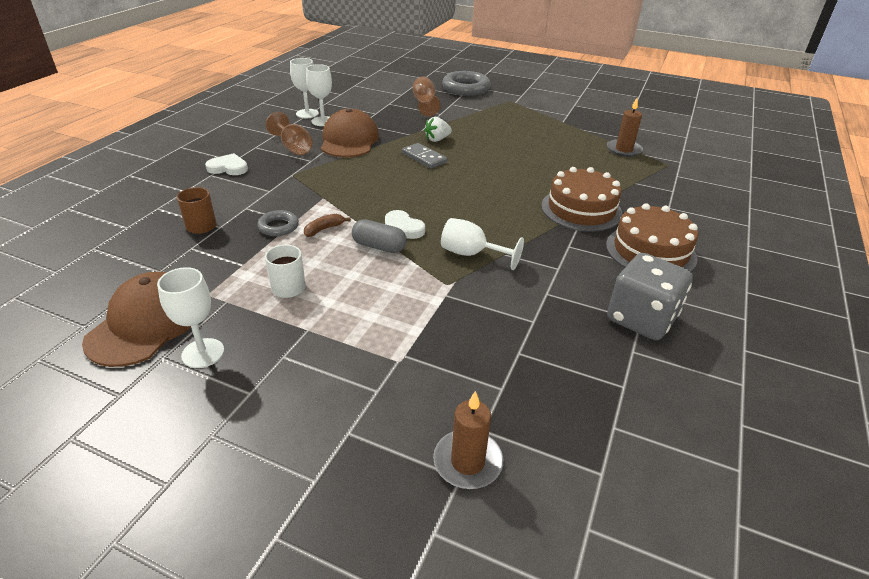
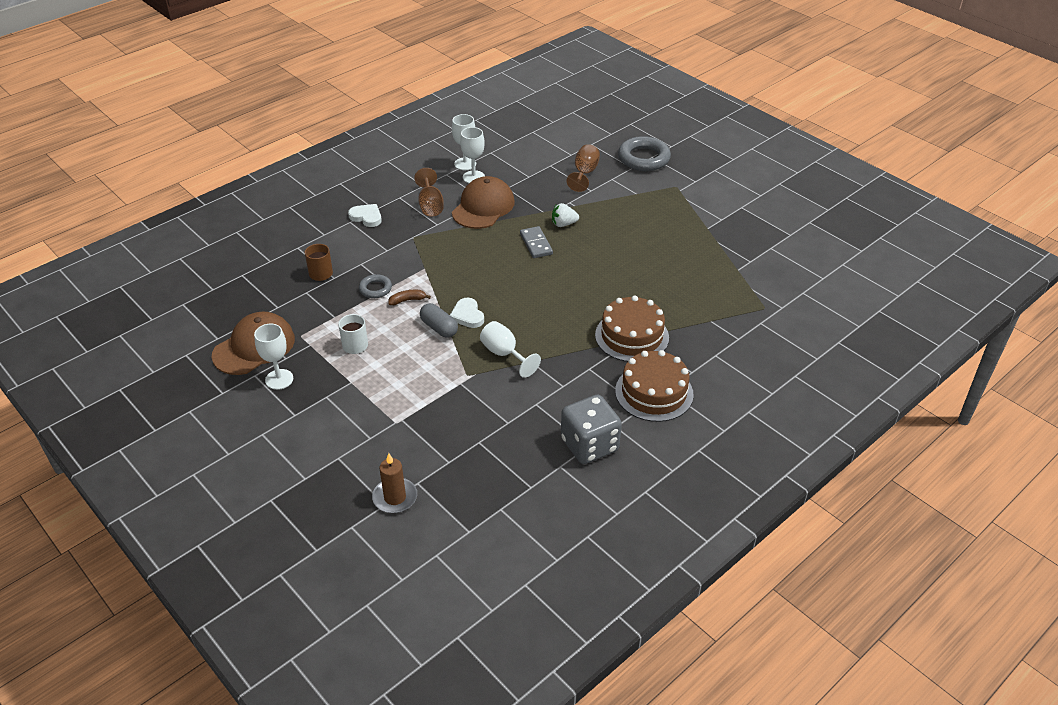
camera: 25 degrees right, 5 degrees up
(624, 150) = (737, 279): brown candle -> none

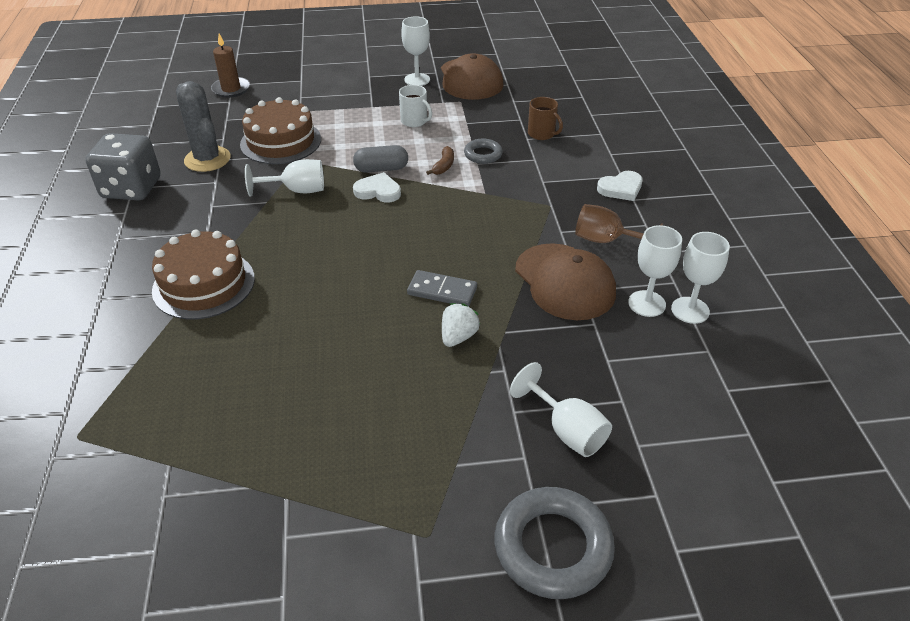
camera: 125 degrees right, 0 degrees up
(514, 429) = (207, 159): none -> grey cactus
(584, 173) = (567, 430): brown goblet -> white goblet
(654, 392) = (119, 256): brown cake -> brown cake (281, 141)

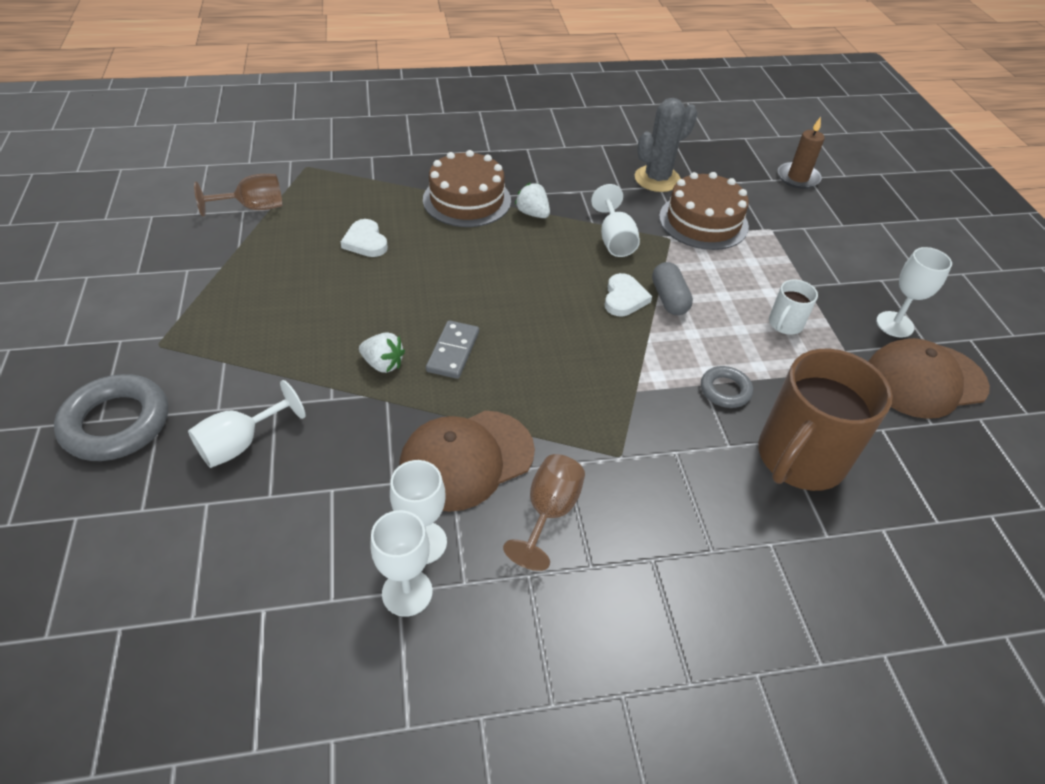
camera: 85 degrees right, 5 degrees up
(131, 188) = (600, 144): grey dice -> none
(160, 484) = (253, 208): none -> brown goblet
(242, 238) = (533, 213): none -> white strawberry
(443, 166) = (688, 352): brown banana -> none
(542, 134) = (799, 458): brown mug -> brown mug, size x2.18
(621, 188) = (677, 545): white heart -> white heart (365, 242)

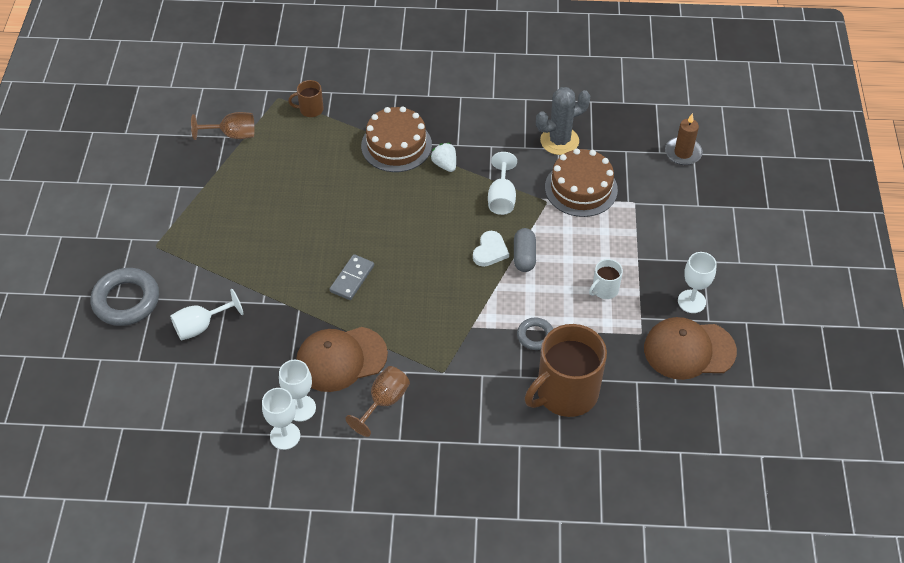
camera: 15 degrees right, 5 degrees up
(350, 174) = (310, 109): none -> brown mug
(365, 242) = (310, 176): white heart -> none
(383, 364) = (302, 281): white strawberry -> none

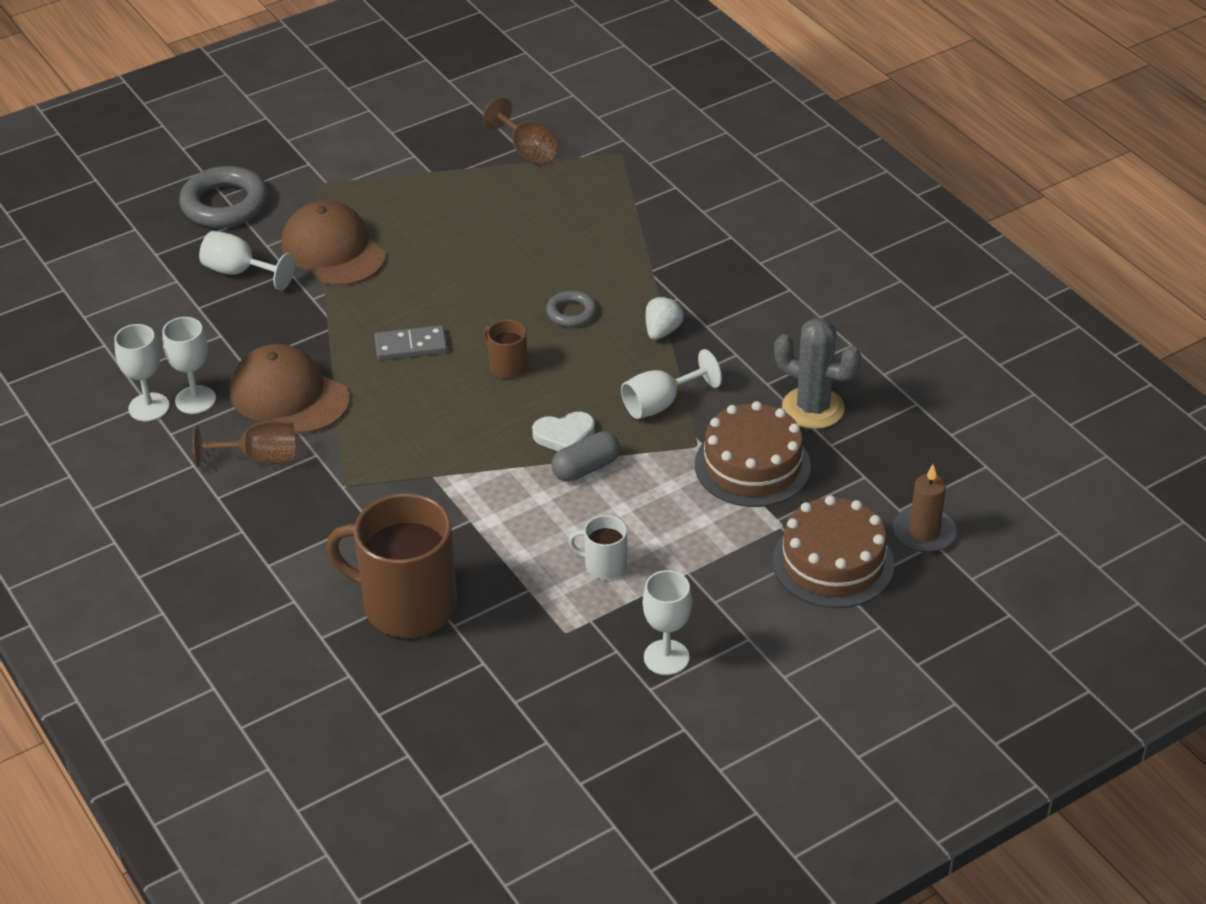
camera: 55 degrees right, 10 degrees down
(310, 109) = (630, 185): brown mug -> brown mug (507, 366)
(396, 145) = (650, 278): brown cake -> brown cake (833, 563)
(535, 336) = (470, 537): grey ring -> grey ring (571, 313)
(689, 350) = (581, 691): brown cap -> brown cap (333, 250)

